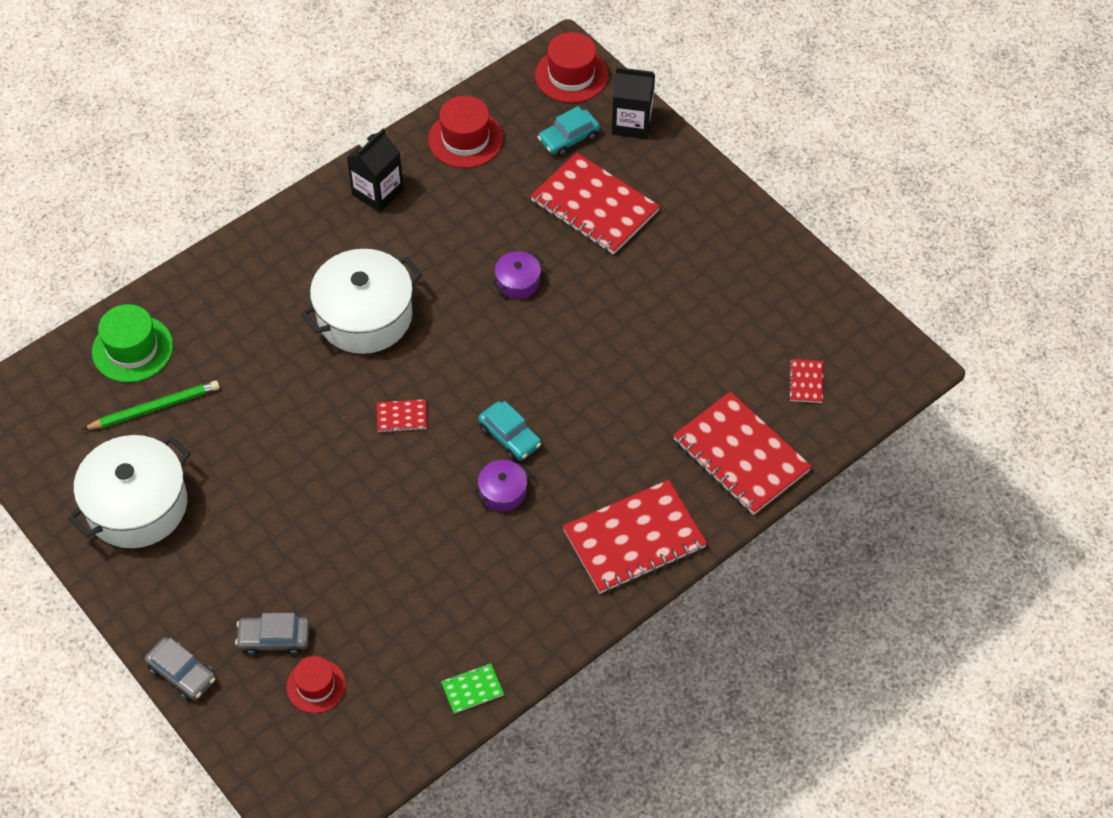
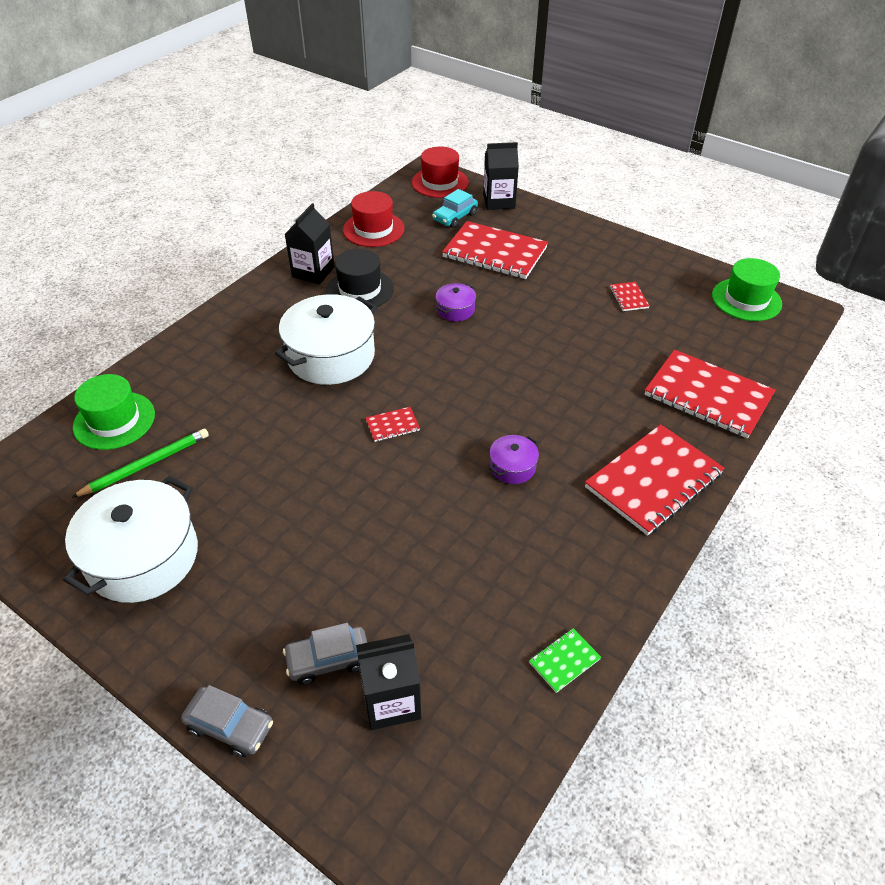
camera: 15 degrees left, 10 degrees down
(316, 686) = (391, 701): red hat -> black carton
(422, 230) = (360, 290): none -> black hat
(510, 437) = (499, 421): turquoise car -> none
(806, 382) = (727, 334): red notebook -> red notebook (628, 297)
(855, 339) = (746, 299): none -> green hat

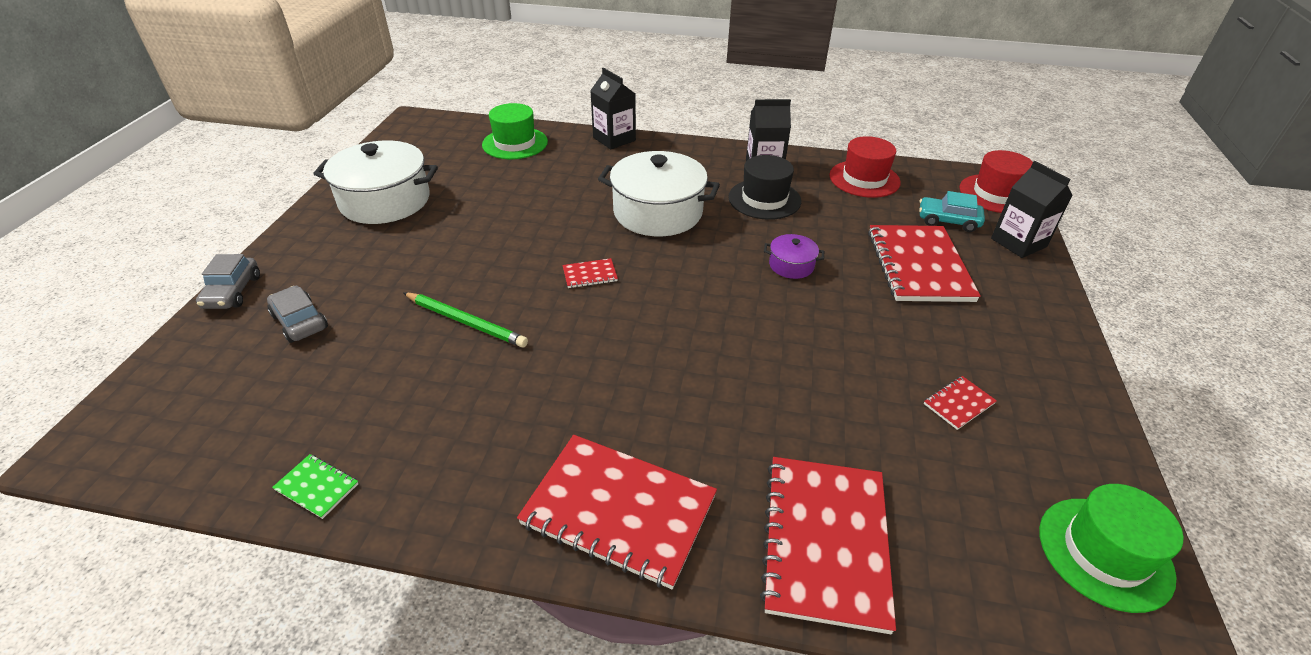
camera: 65 degrees right, 5 degrees down
(146, 465) = (476, 171): green pencil -> green pencil (466, 322)
(391, 701) = (259, 372): black carton -> black carton (614, 139)
(392, 425) = (590, 275): red notebook -> red notebook turned 60 degrees counterclockwise
(512, 467) = (577, 373): purple pot -> none

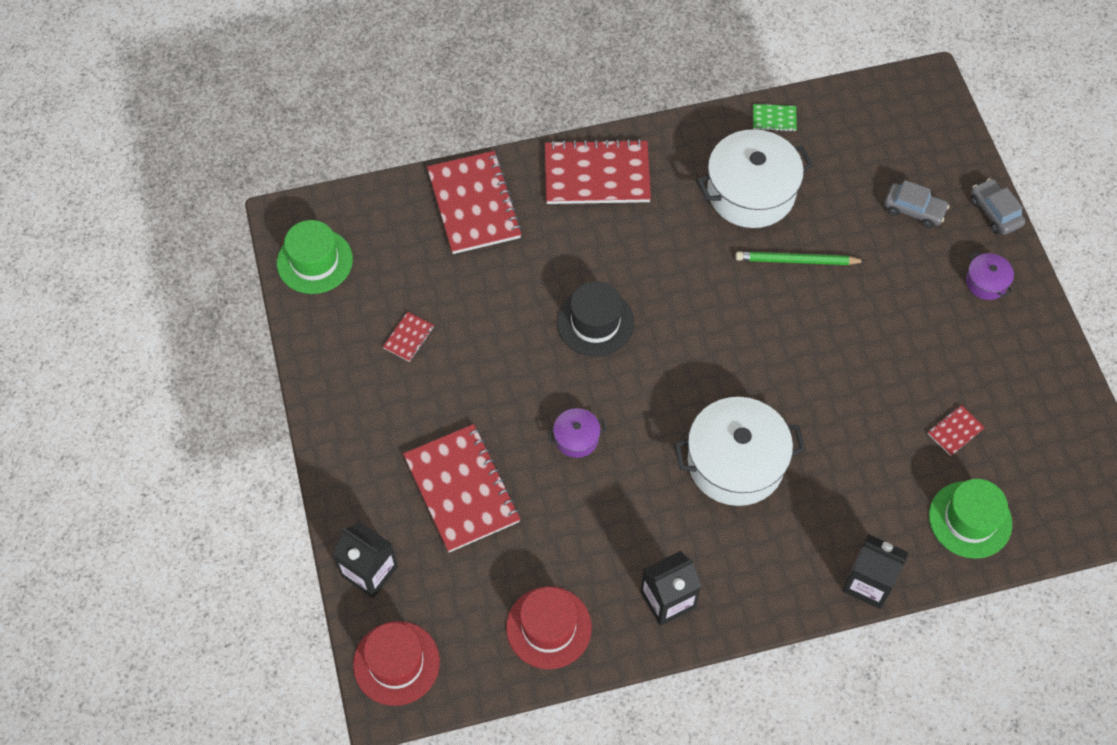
camera: 155 degrees right, 20 degrees up
(321, 247) = (986, 282): none -> purple pot
(385, 201) = (1000, 362): white pot -> white pot (751, 192)
(590, 275) = (741, 350): red notebook -> red notebook (955, 431)
(764, 199) = (642, 534): black hat -> black hat (595, 322)
(948, 221) = (443, 580): turquoise car -> none

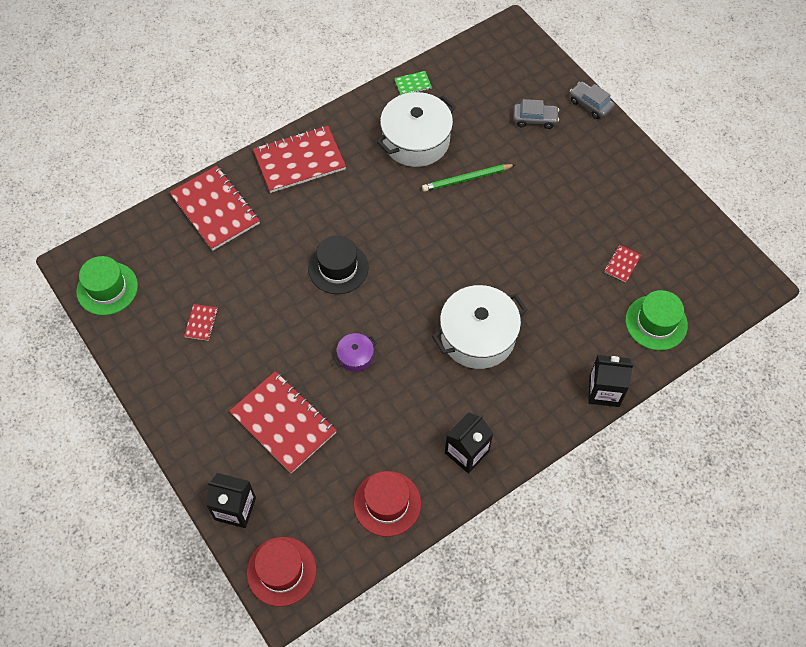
camera: 20 degrees left, 0 degrees up
(986, 282) = (603, 154): purple pot -> none

